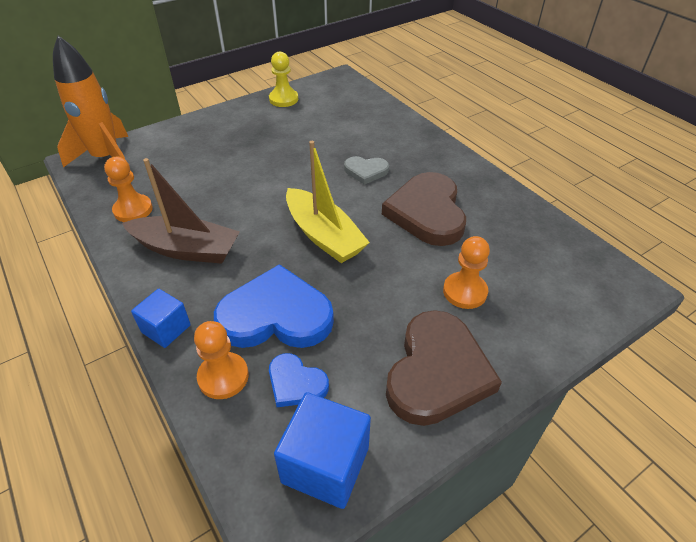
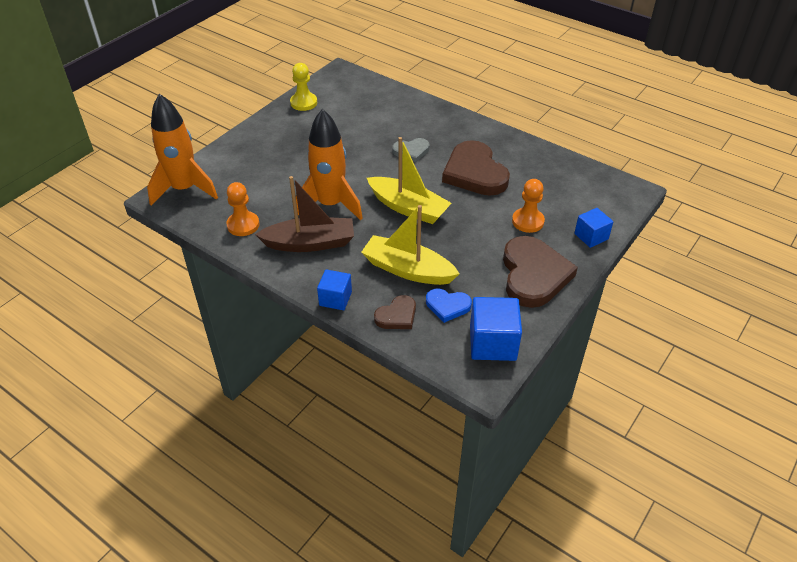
camera: 20 degrees left, 0 degrees up
(223, 377) = (397, 316): orange pawn -> brown heart
(239, 210) = (330, 205): none -> orange rocket
(276, 315) = (408, 270): blue heart -> yellow boat
(545, 337) = (591, 236): none -> blue cube

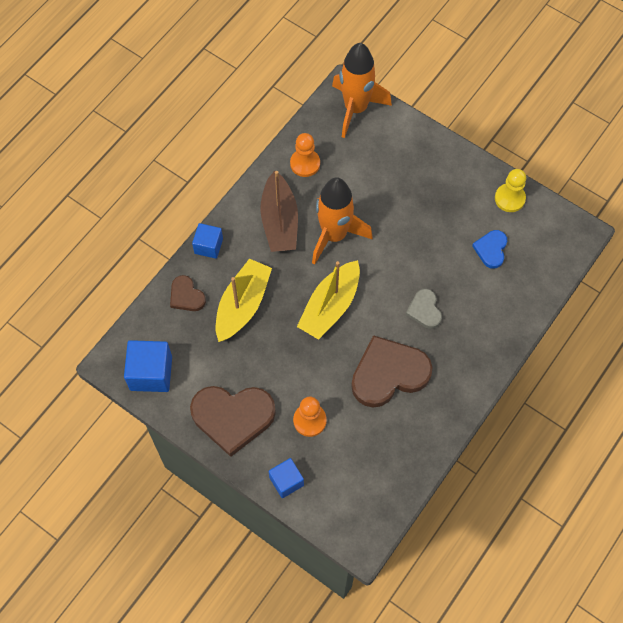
camera: 90 degrees right, 20 degrees up
(447, 306) = (196, 338): blue heart -> blue heart (491, 249)

